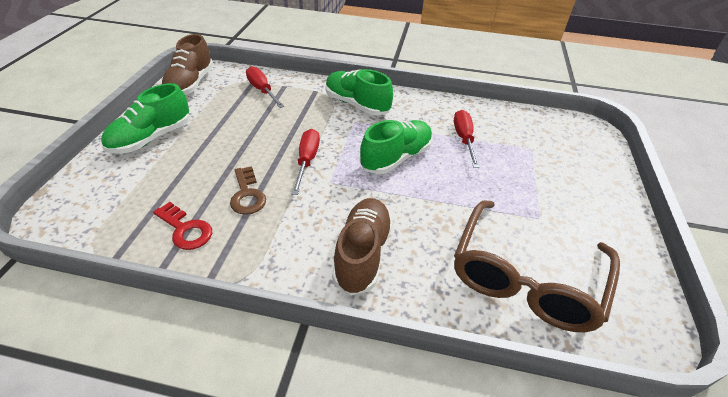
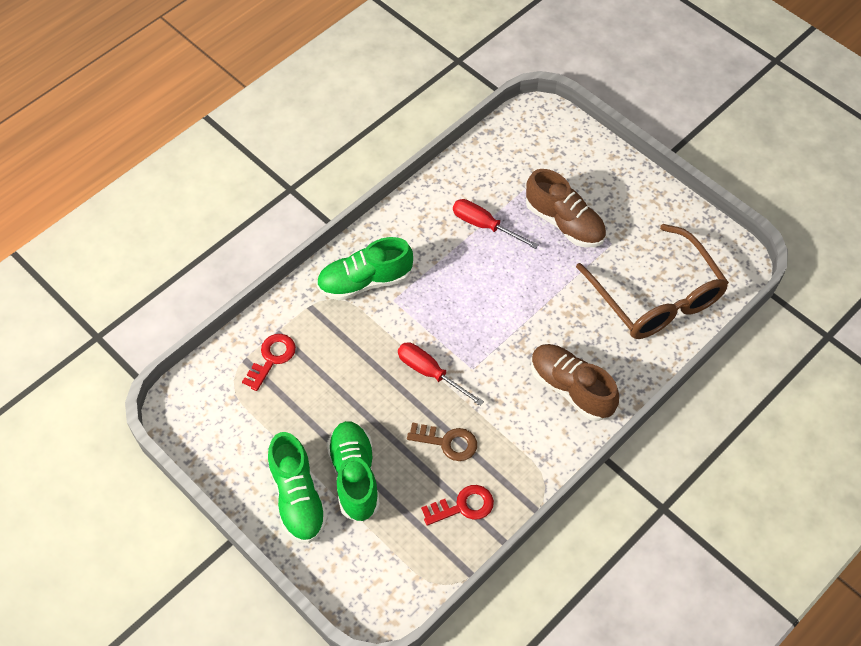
camera: 55 degrees left, 15 degrees up
(190, 84) = (204, 427): brown shoe -> brown shoe (564, 223)
(262, 90) = (272, 358): red screwdriver -> red key
(396, 158) = (474, 297): green shoe -> green shoe (354, 476)

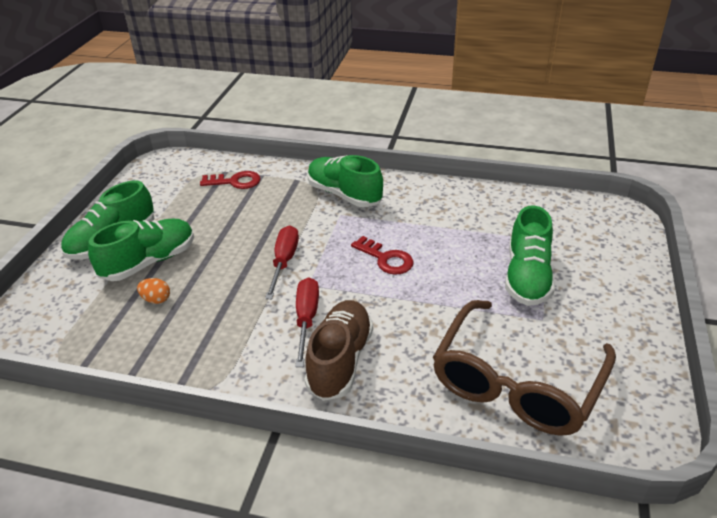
camera: 60 degrees right, 20 degrees down
(414, 488) = (156, 299): none -> orange egg
(447, 442) = (217, 301): brown key -> none
(463, 506) = (152, 339): red key -> red key (386, 259)
(484, 226) = (466, 231): red screwdriver -> red screwdriver (306, 319)
(564, 223) = (527, 277): brown shoe -> green shoe

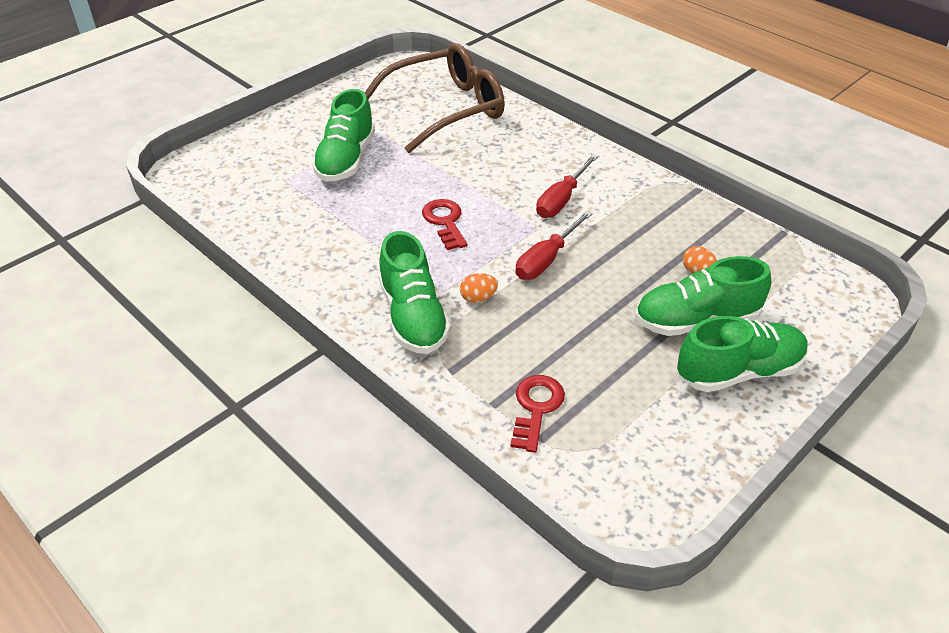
camera: 150 degrees left, 5 degrees up
(235, 182) = (536, 408): red key -> red key turned 75 degrees clockwise
(313, 219) = (478, 298): none -> orange egg
(340, 361) = (556, 162): brown shoe -> none
(527, 277) = (346, 160): green shoe -> green shoe turned 150 degrees clockwise

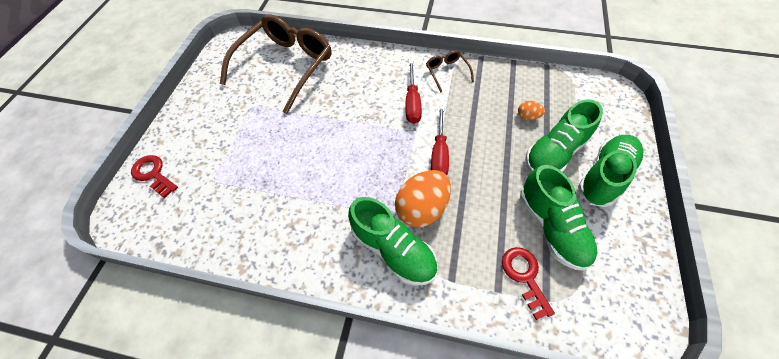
camera: 30 degrees left, 15 degrees up
(346, 160) = (246, 140): green shoe -> green shoe (551, 227)
(445, 222) = (353, 158): red key -> red key (153, 174)
(478, 298) = (422, 208): orange egg -> orange egg, size x2.15
(635, 187) = (447, 72): none -> brown glasses

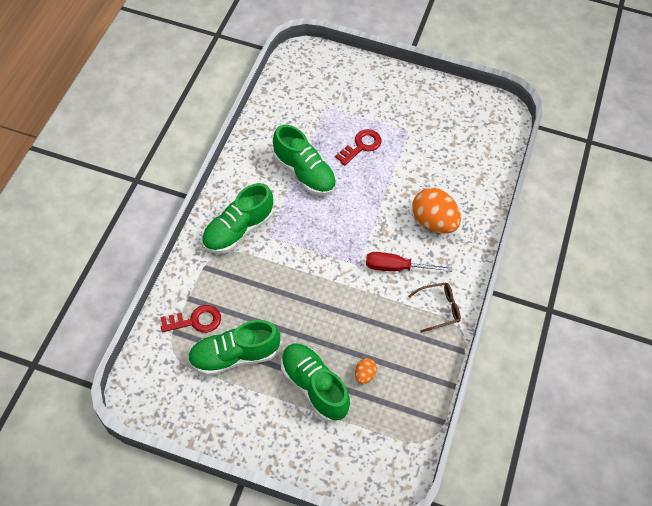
camera: 90 degrees right, 0 degrees up
(153, 174) = (338, 67): red key -> red key (361, 146)
(285, 66) = (461, 157): brown glasses -> none
(422, 208) = (271, 256): orange egg -> orange egg (433, 222)
(439, 154) = (328, 281): red screwdriver -> none
(604, 176) = (278, 424): green shoe -> green shoe (304, 173)

